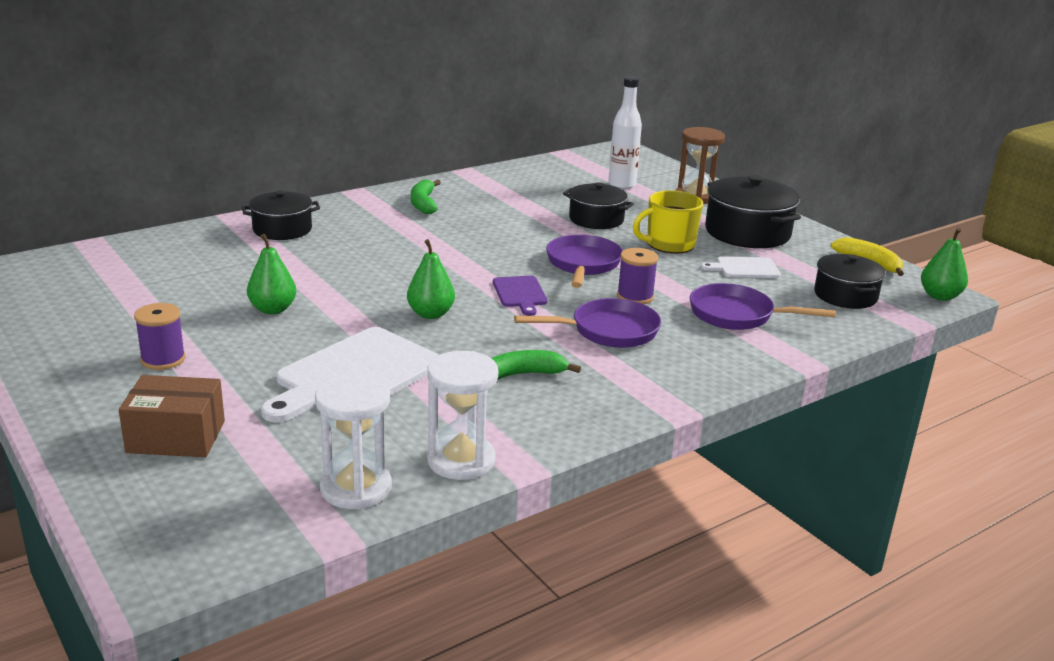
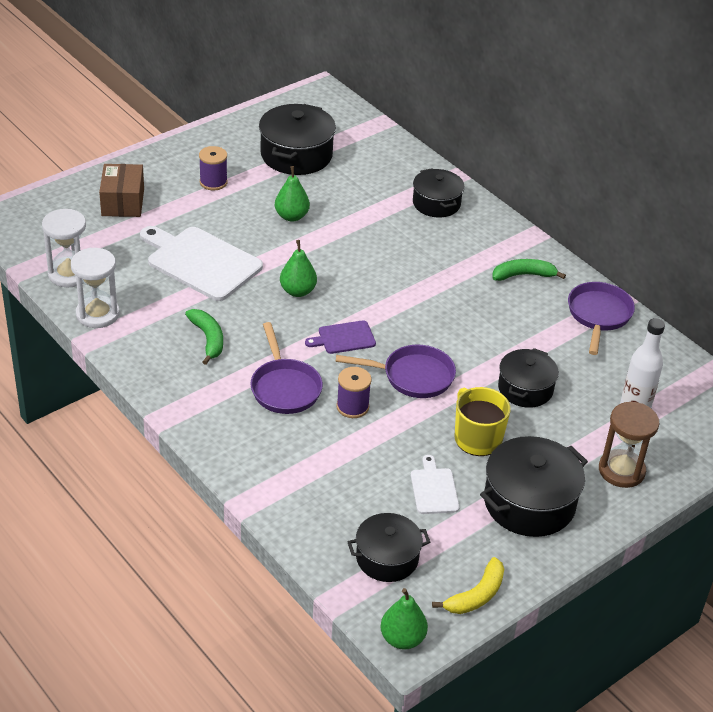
camera: 85 degrees right, 15 degrees up
(131, 299) = (296, 155): none -> black pot
(737, 315) = (328, 471): purple pan -> purple pan (598, 315)

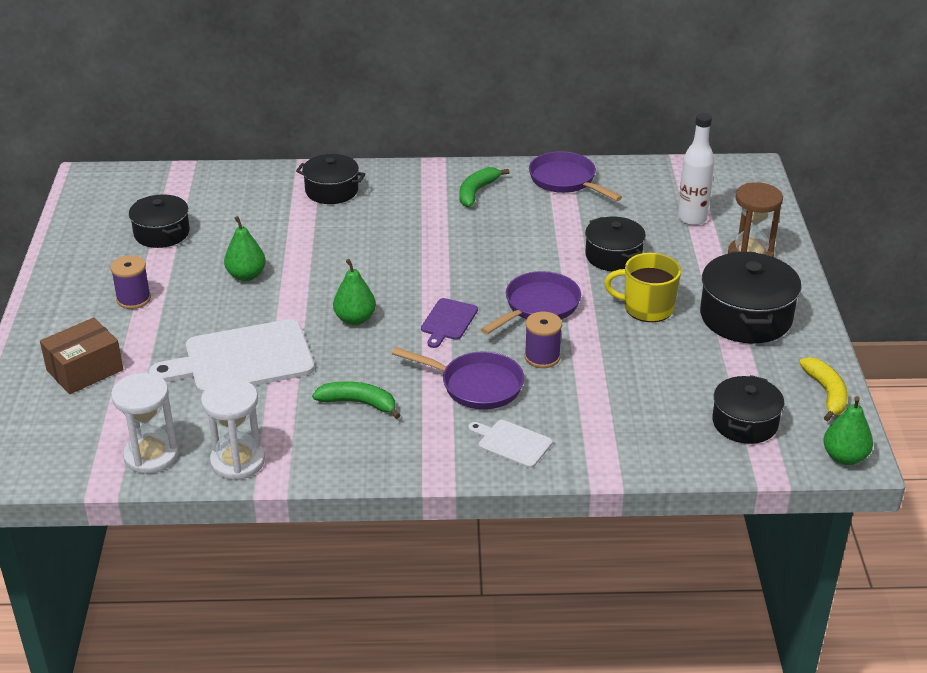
camera: 50 degrees left, 5 degrees down
(122, 202) = (85, 370): brown box -> brown box turned 75 degrees counterclockwise
(296, 155) = (162, 233): black pot -> black pot, size x0.65
(434, 489) = (685, 359): white cutting board -> white cutting board (512, 443)

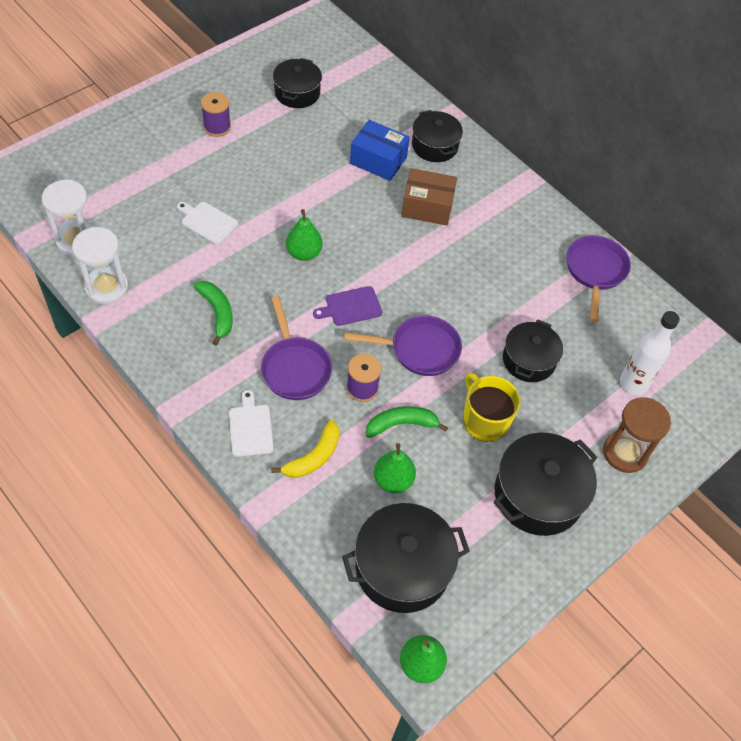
camera: 45 degrees right, 20 degrees up
(85, 370) = (128, 153): brown box -> brown box (427, 207)
(242, 359) = (207, 222): white cutting board -> white cutting board, size x0.50
(246, 275) = (295, 165): green pear -> green pear (393, 480)
(306, 227) = (378, 160): none -> blue box
(477, 192) = (521, 227): green banana -> green banana (401, 424)
(745, 423) = (402, 568): black pot -> black pot, size x1.53
(826, 393) = (491, 608): yellow banana -> yellow banana (313, 457)

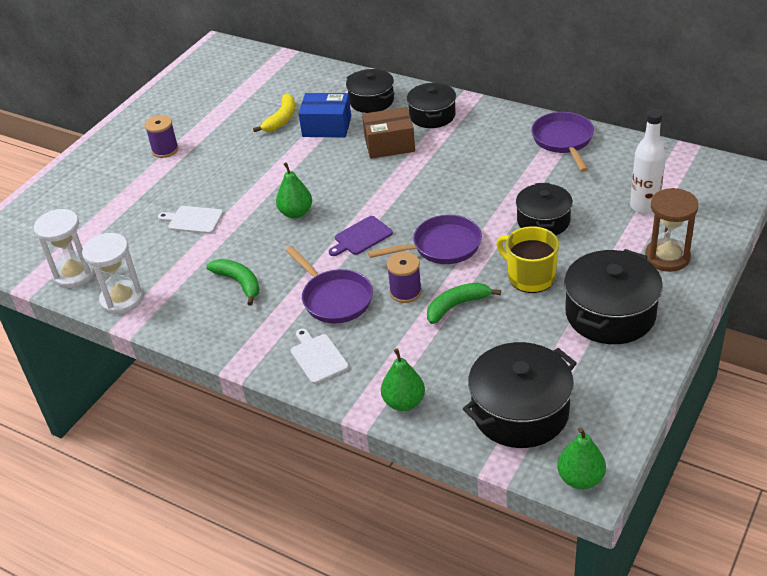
camera: 10 degrees left, 15 degrees down
(297, 93) = (226, 103): black pot -> black pot (432, 115)
(313, 457) = (389, 358): yellow banana -> yellow banana (281, 119)
(393, 480) = (473, 349): green pear -> green pear (404, 402)

